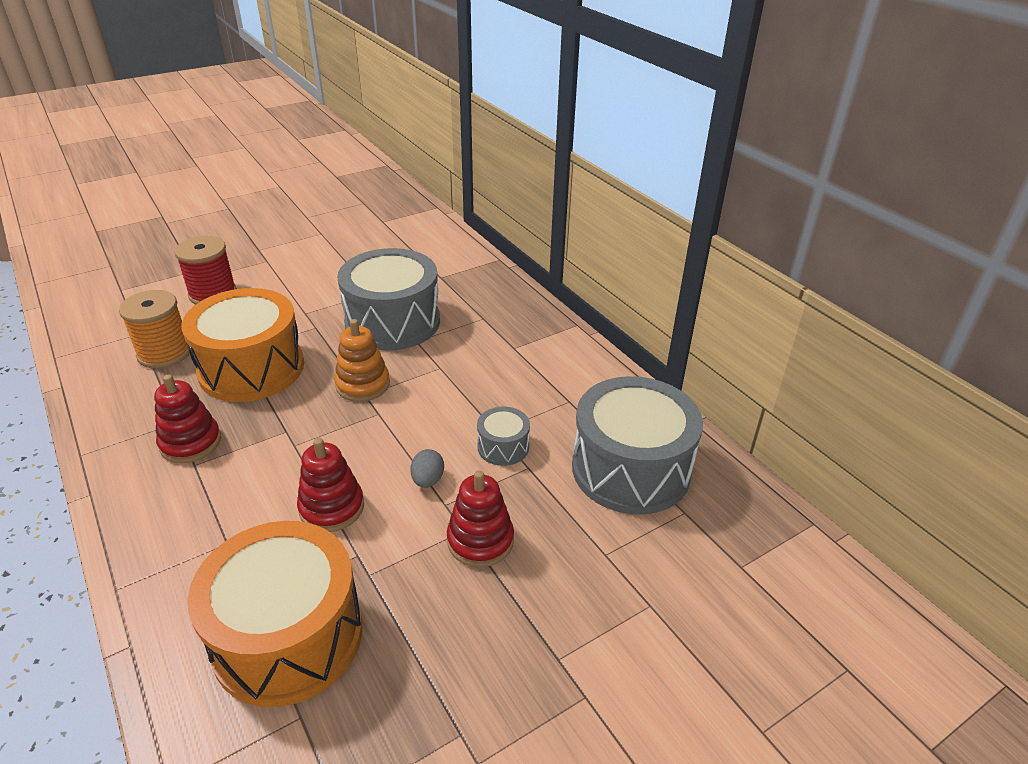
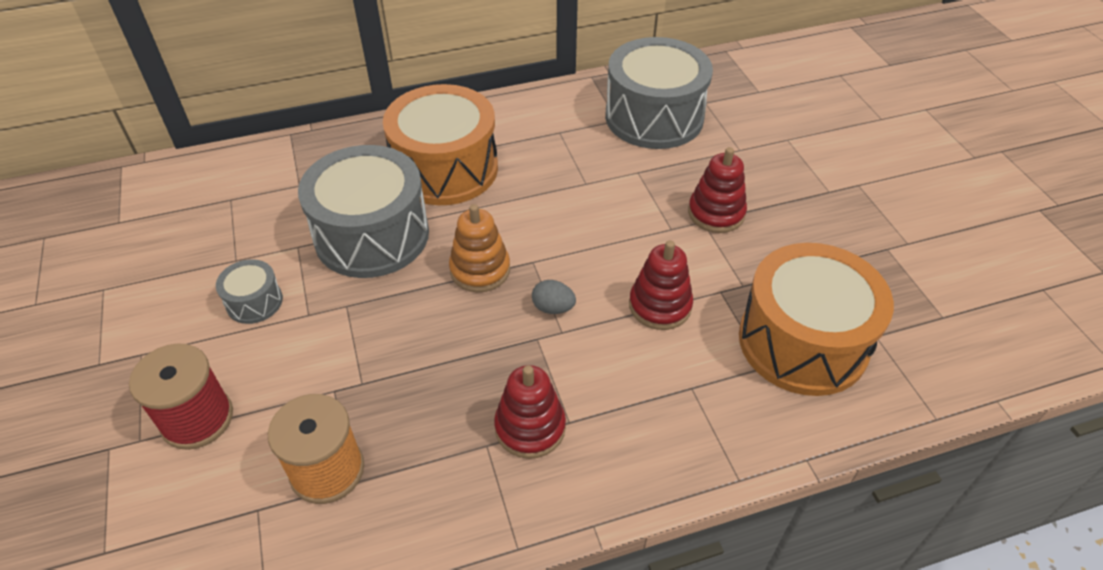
camera: 75 degrees left, 10 degrees up
(251, 368) = (406, 370): orange drum -> orange drum (445, 169)
(428, 480) = (639, 236): grey egg -> grey egg (553, 308)
(503, 447) = (608, 182): grey drum -> grey drum (254, 302)

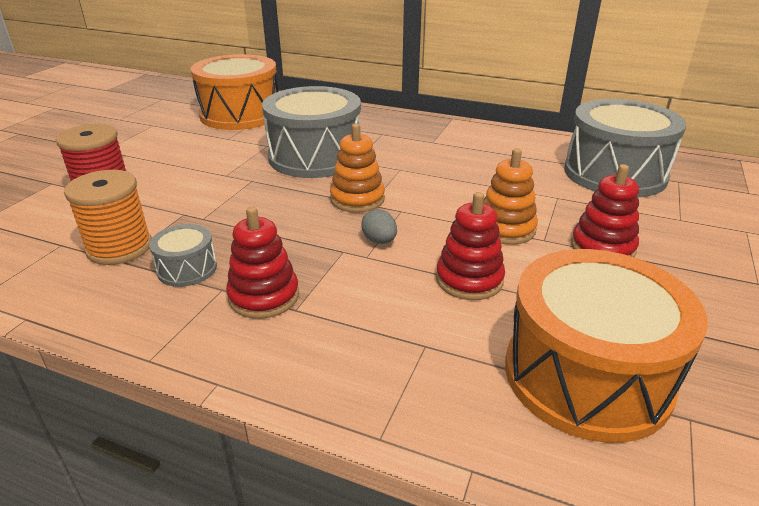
camera: 40 degrees right, 15 degrees down
(254, 302) = (208, 158): grey drum -> grey drum (187, 269)
(445, 169) = (407, 145): orange drum -> orange drum (240, 114)
(634, 233) = (505, 229): none -> orange stacking toy

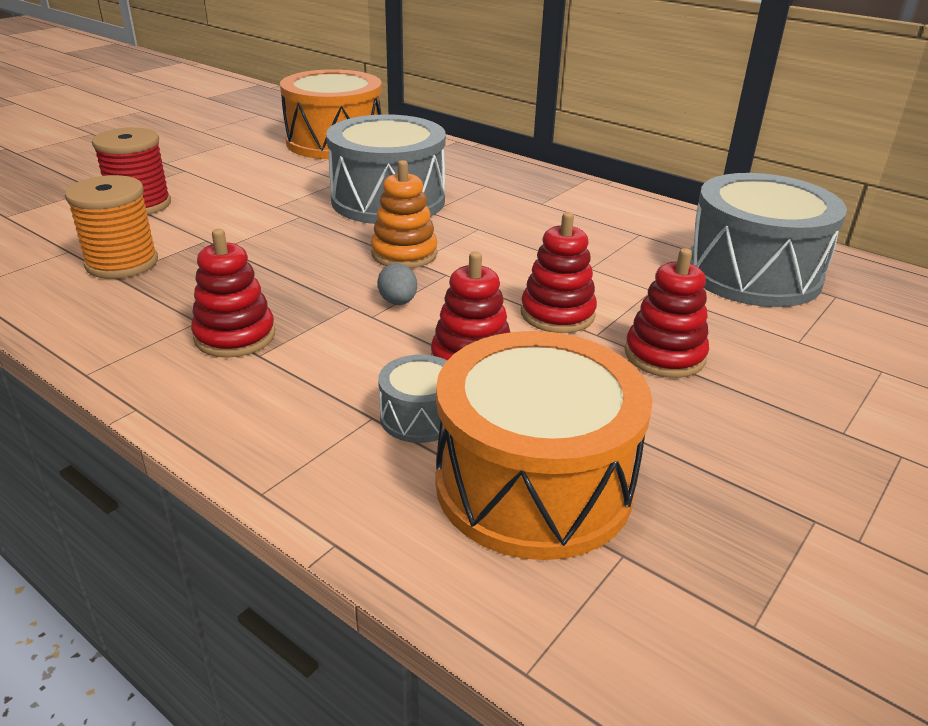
camera: 15 degrees right, 0 degrees up
(187, 269) = (175, 295): grey drum -> grey drum (420, 417)
(505, 229) = (557, 314): orange stacking toy -> red stacking toy

